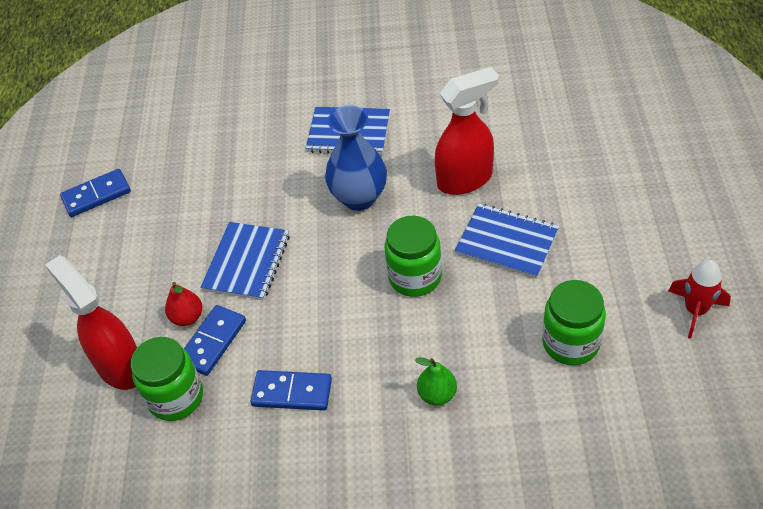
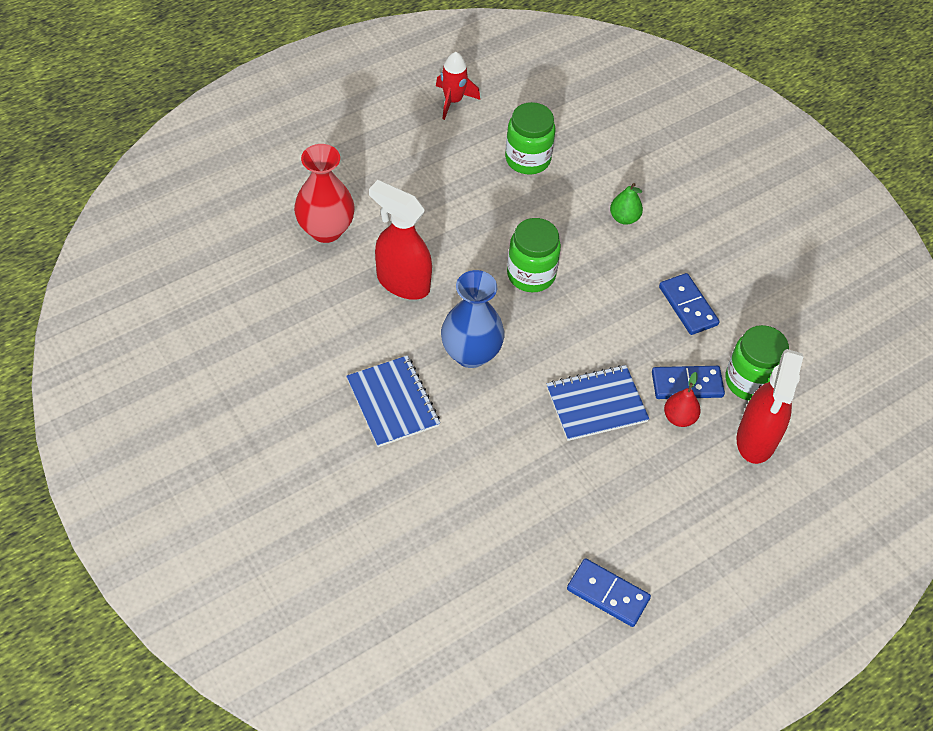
camera: 130 degrees left, 5 degrees up
(507, 242) = (456, 228): blue notebook -> none
(558, 148) = (326, 230): none -> red vase

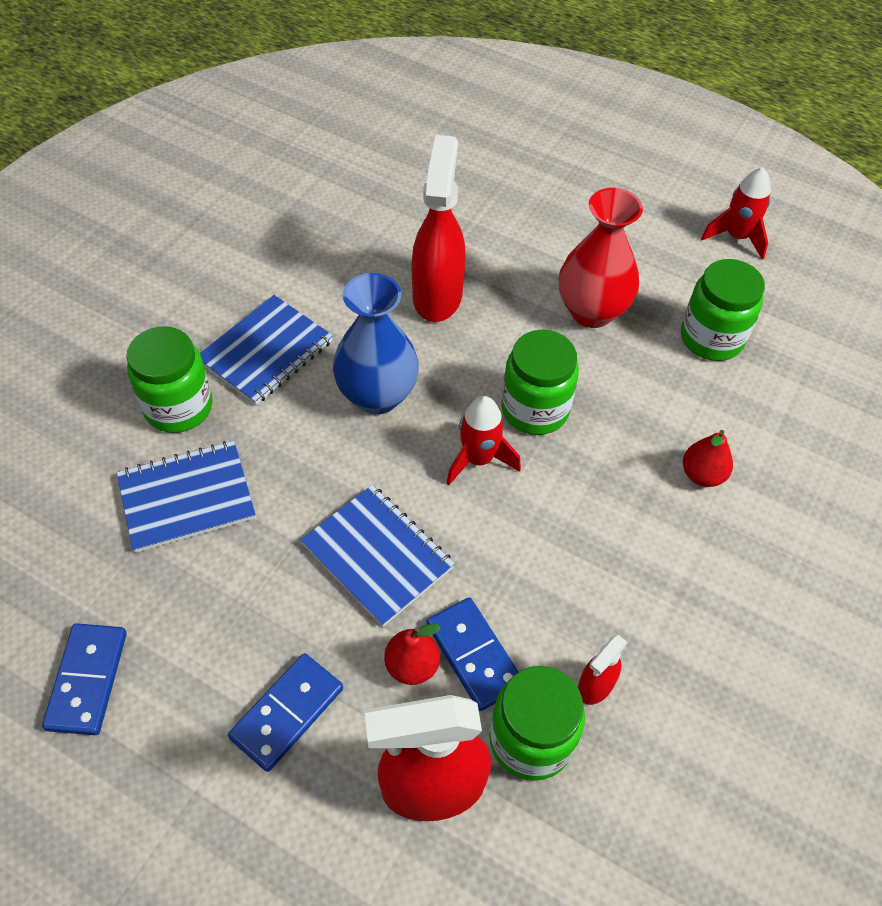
camera: 65 degrees right, 0 degrees up
(326, 230) = (463, 206): red vase -> red vase (591, 311)
(413, 473) = (178, 407): none -> green jar
(495, 494) = (187, 498): none -> blue notebook
(553, 321) = (478, 459): none -> red rocket
(624, 218) = (702, 474): green pear -> red pear
(688, 306) = (610, 607): blue domino -> blue domino (287, 713)
(732, 337) = (595, 686): none -> red spray bottle

